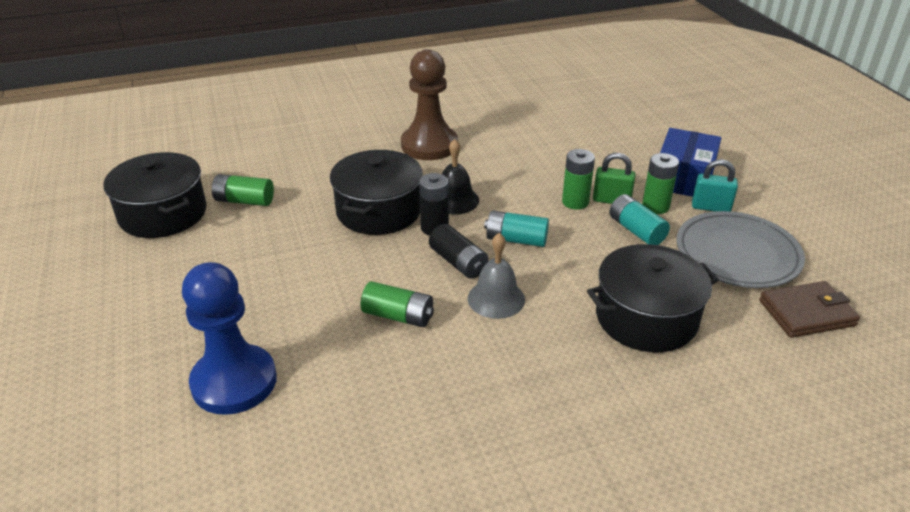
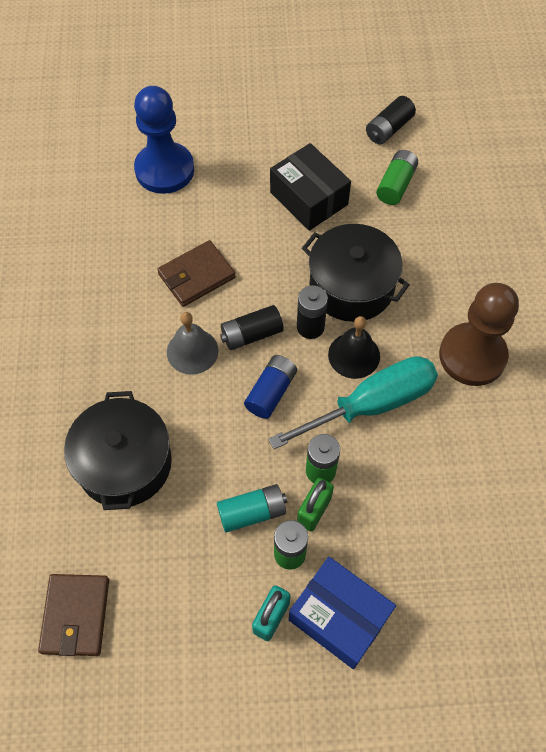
camera: 105 degrees right, 25 degrees up
(163, 214) = (389, 129): black pot -> black battery
(270, 253) = (308, 198): none -> black box
(398, 316) = (196, 276): green battery -> brown wallet
(499, 185) = (372, 404): none -> turquoise screwdriver
(516, 240) = (271, 392): turquoise battery -> blue battery
(737, 254) = (182, 599): grey plate -> none

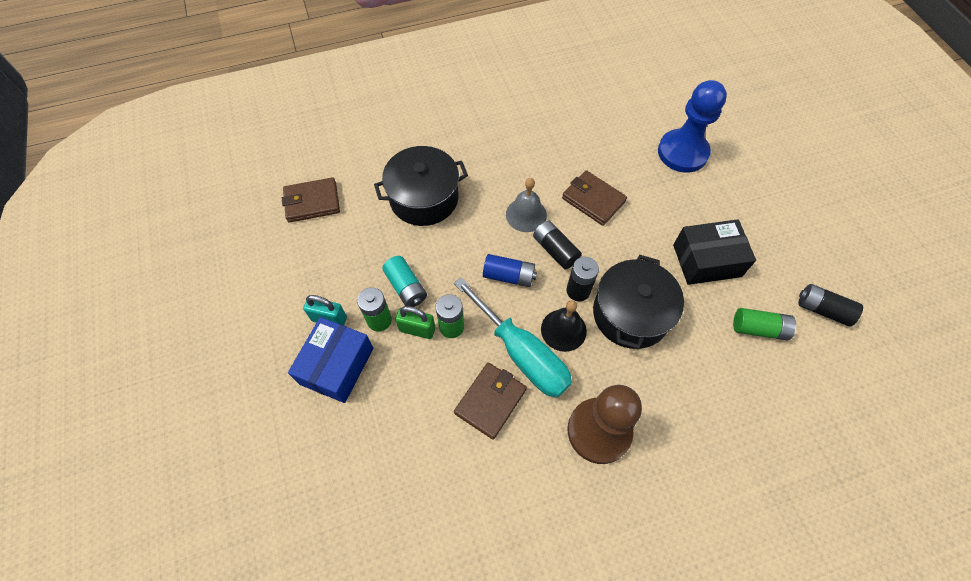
camera: 75 degrees right, 0 degrees up
(308, 198) = (706, 260): black box -> black box turned 45 degrees clockwise
(420, 450) = (490, 401): none -> brown wallet

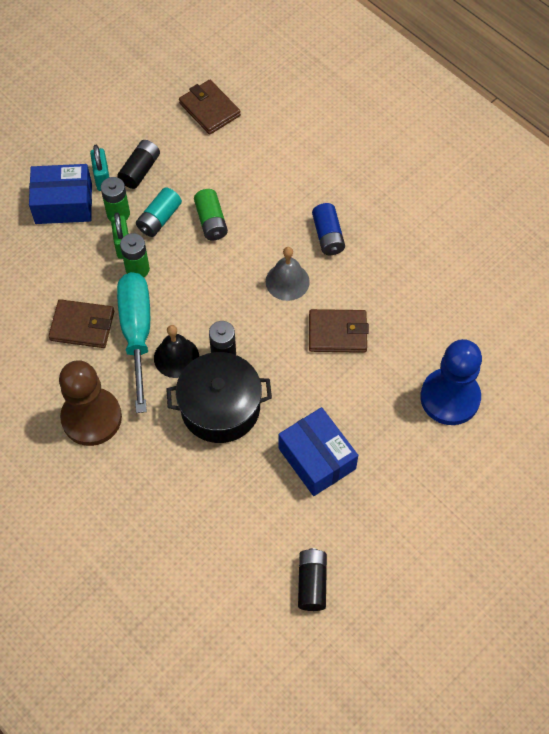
camera: 65 degrees right, 0 degrees up
(424, 198) = (261, 191): black pot -> none
(509, 276) = (211, 293): blue battery -> blue battery (328, 236)
(522, 354) = (137, 333): turquoise screwdriver -> turquoise screwdriver turned 150 degrees clockwise
(555, 250) = (259, 320): black battery -> black battery (140, 170)
(593, 200) = (337, 333): brown wallet -> brown wallet turned 75 degrees clockwise
(706, 260) = (317, 458): black box -> blue box
(759, 328) = (259, 526): green battery -> green battery (211, 221)

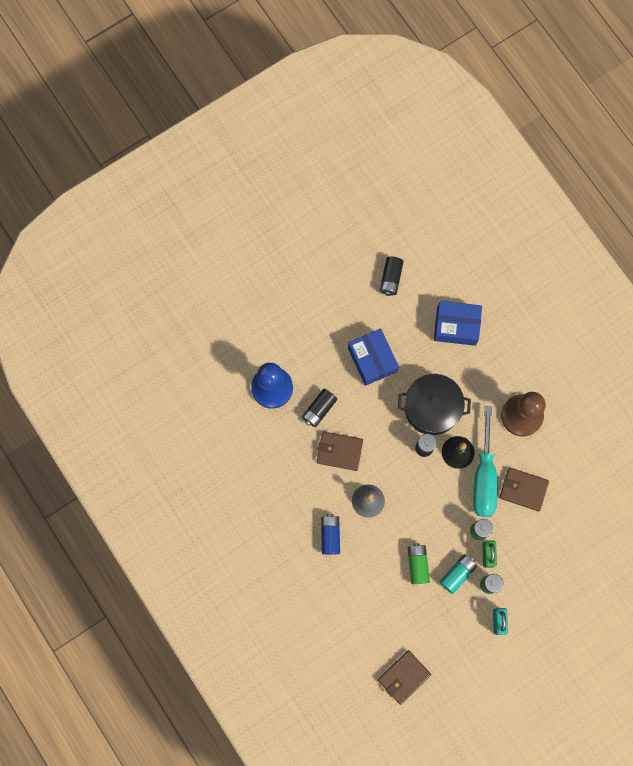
camera: 170 degrees left, 15 degrees up
(63, 203) = (530, 602): blue box -> blue box (456, 326)
(140, 170) = (467, 624): black battery -> black battery (319, 409)
(209, 109) = (404, 677): brown wallet -> brown wallet turned 75 degrees clockwise

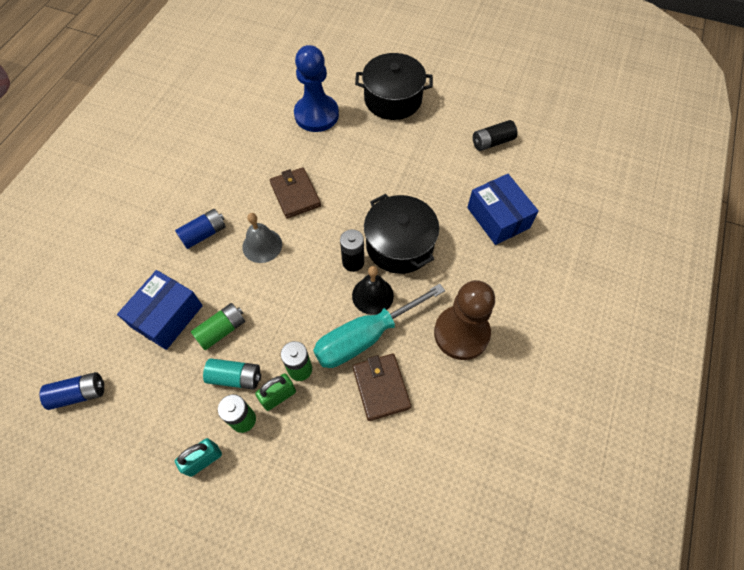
camera: 55 degrees right, 15 degrees down
(297, 319) = (393, 99): none -> black pot
(319, 409) = (324, 158): black battery -> none
(372, 360) = (404, 170): blue box -> blue box (167, 316)
(404, 677) = (79, 394): brown wallet -> blue battery

